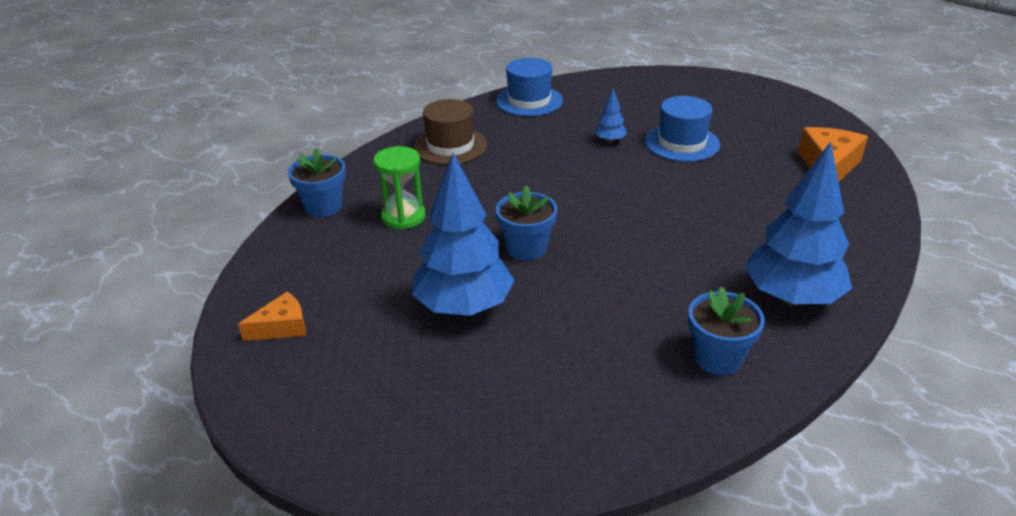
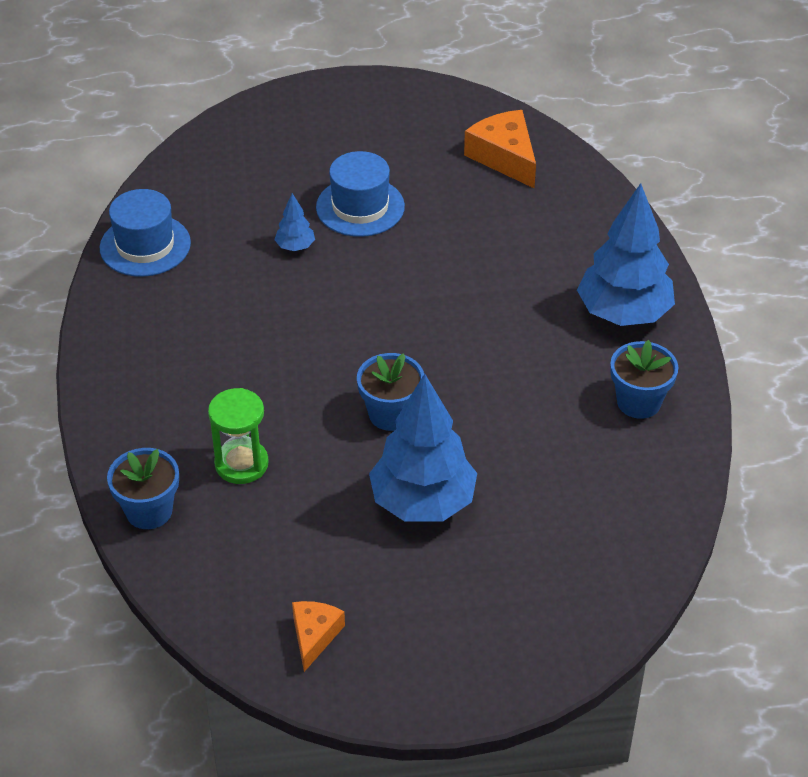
camera: 50 degrees left, 10 degrees up
(450, 146) = (155, 356): brown hat -> none

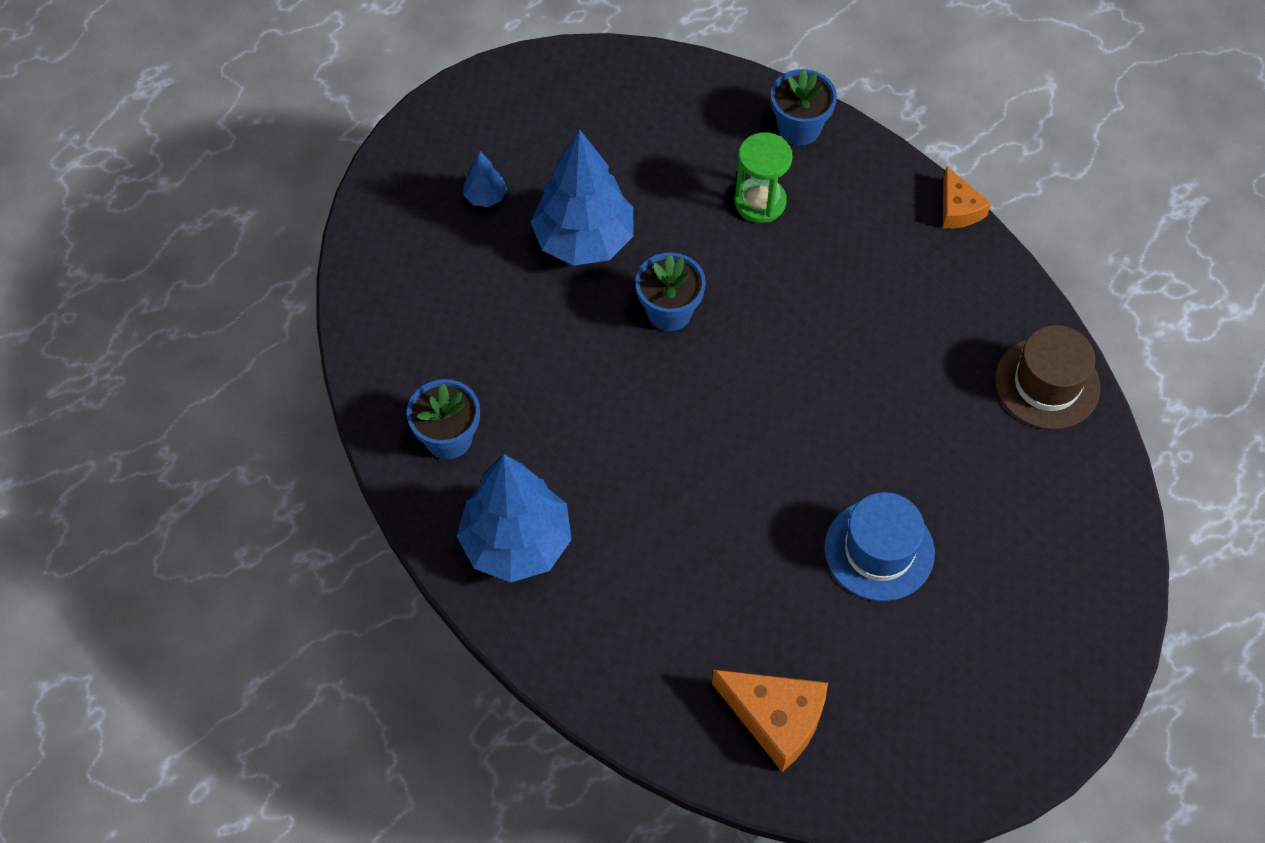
camera: 150 degrees right, 15 degrees up
(145, 245) = (1047, 383): blue hat -> brown hat
(295, 247) = (902, 459): blue tree -> blue tree (485, 197)
(314, 636) = (594, 95): orange cheese -> orange cheese (958, 209)

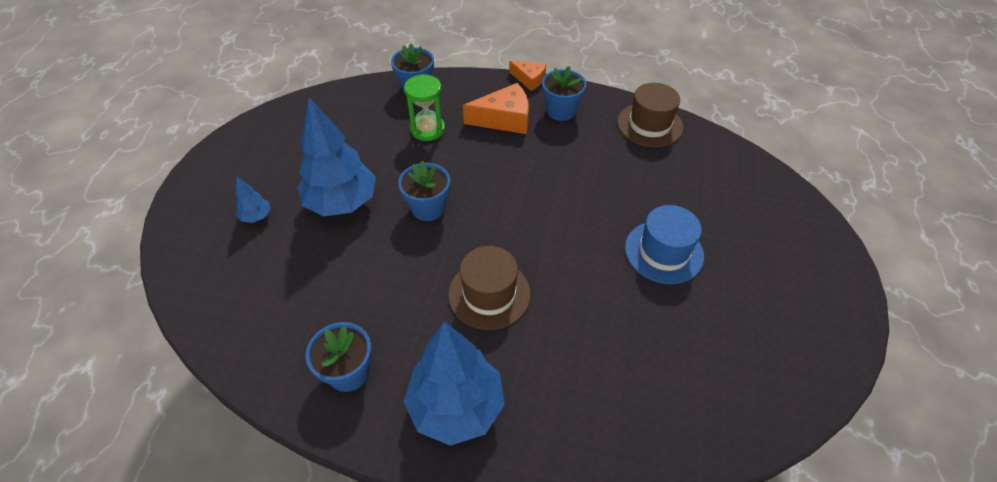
camera: 40 degrees left, 10 degrees down
(645, 457) = (489, 294): none -> brown hat
(775, 718) = (716, 388): orange cheese -> orange cheese (504, 119)
(951, 285) = (561, 111): none -> blue flower pot

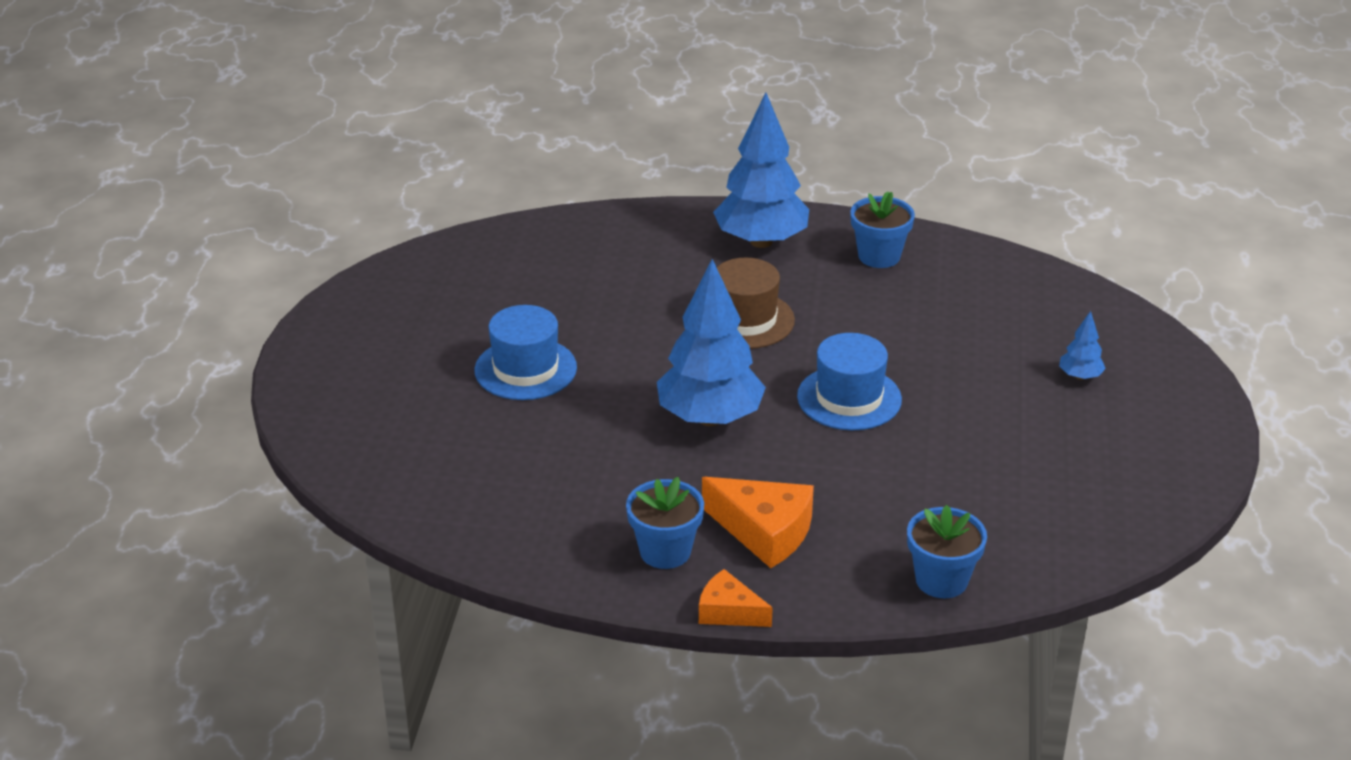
camera: 175 degrees right, 15 degrees down
(342, 203) = (973, 398): blue tree -> blue tree (709, 418)
(428, 129) = (890, 506): green hourglass -> none
(428, 208) = (849, 398): blue flower pot -> blue hat
(504, 119) = (764, 531): orange cheese -> orange cheese turned 135 degrees counterclockwise
(649, 125) = (509, 536): brown hat -> none

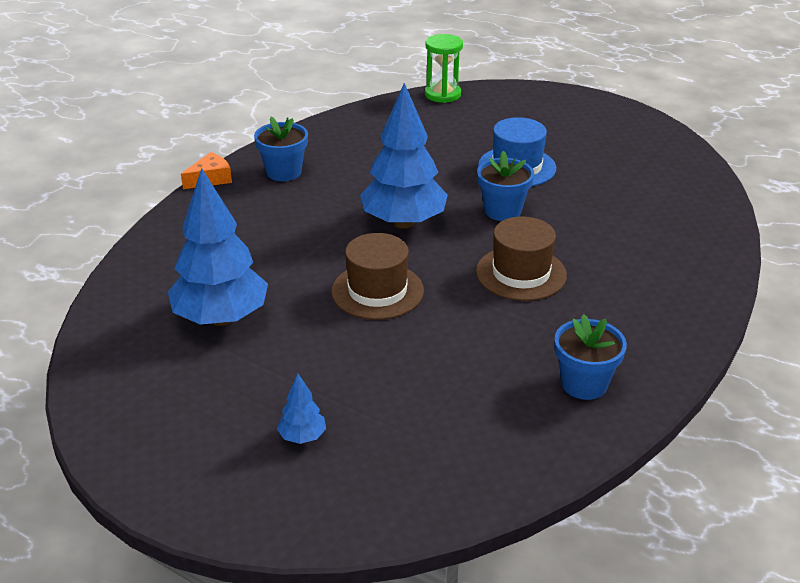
camera: 115 degrees right, 0 degrees up
(351, 479) = (442, 94): none -> green hourglass
(761, 241) = (645, 319): blue tree -> blue tree (221, 318)
(764, 531) = (266, 210): orange cheese -> none
(849, 398) = (377, 291): blue hat -> brown hat
(941, 580) = (149, 263): blue flower pot -> blue flower pot (502, 211)

